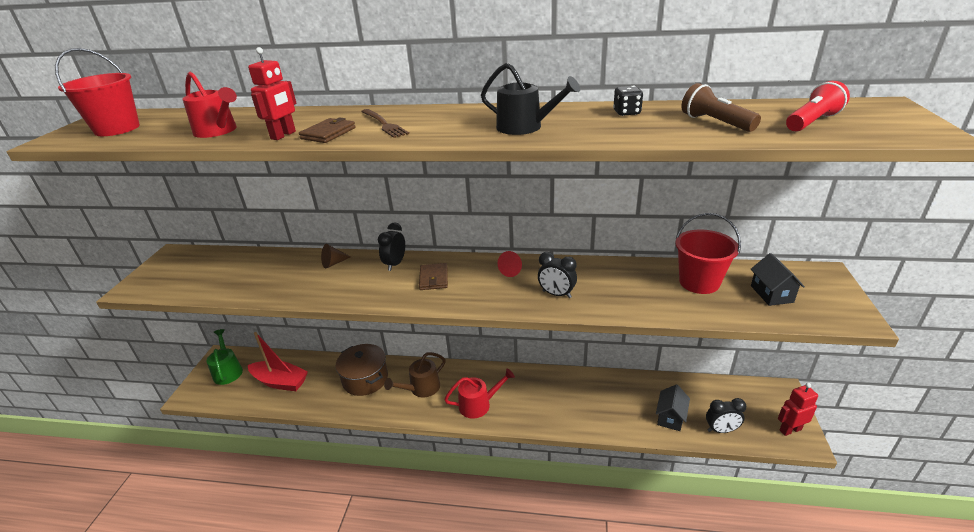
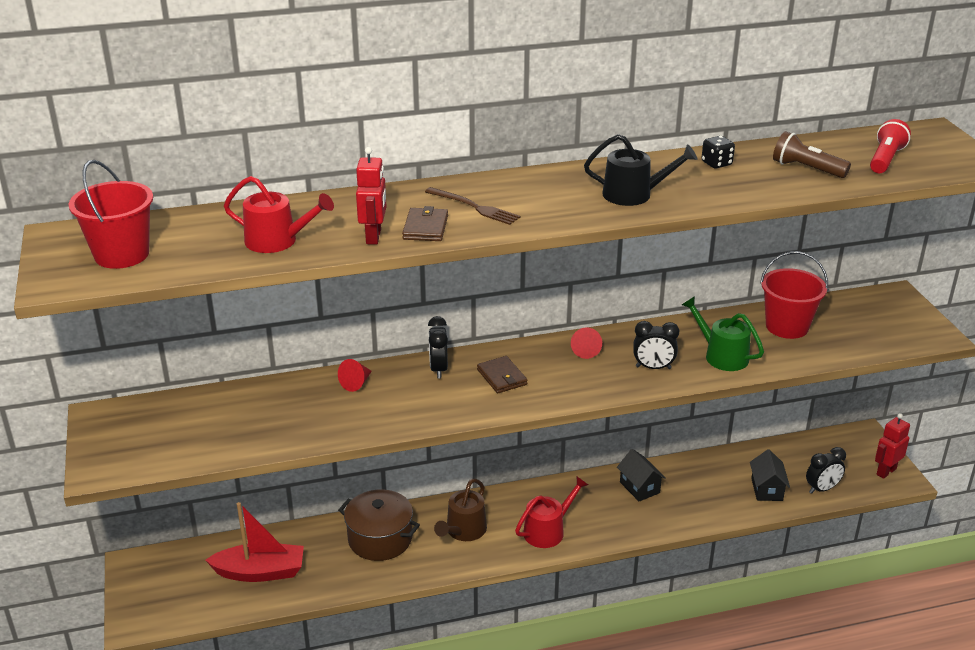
camera: 25 degrees left, 0 degrees up
(228, 371) = (166, 579): green watering can -> green watering can (722, 355)
(333, 263) = (356, 383): brown cone -> red cone
(771, 294) = (858, 326): black house -> black house (639, 487)

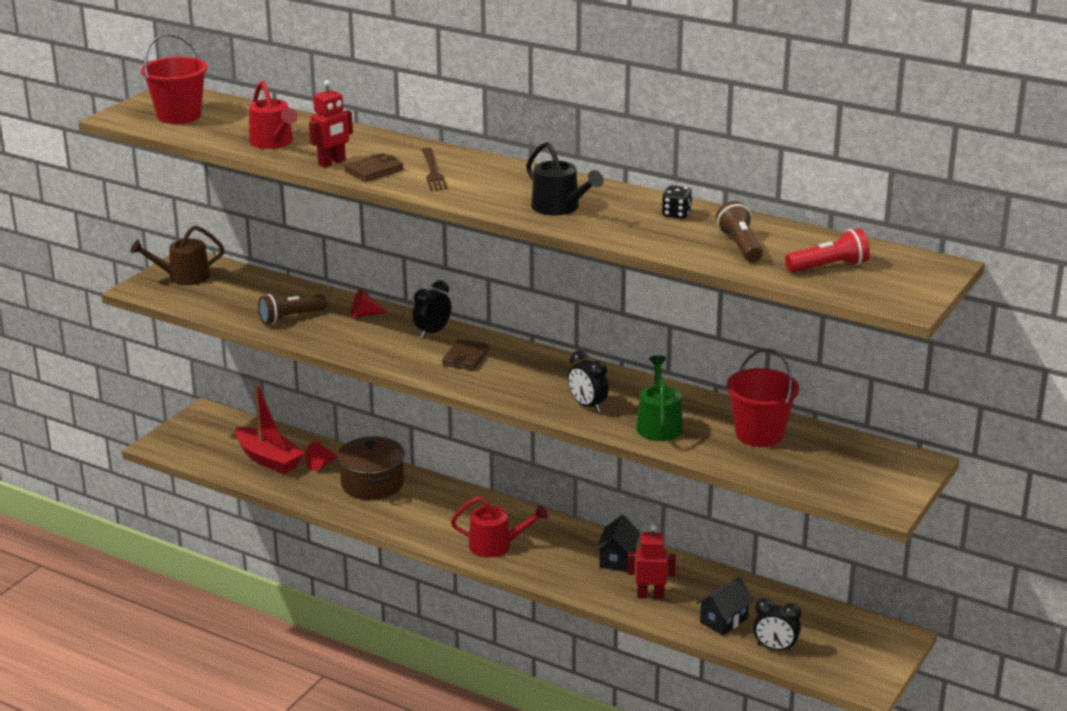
camera: 45 degrees right, 5 degrees down
(298, 420) = (290, 317): none -> brown flashlight
(463, 531) = (436, 511): brown watering can -> brown watering can (184, 277)
(585, 350) = (559, 371): red cone -> red cone (321, 464)
(886, 471) = (863, 672): red robot -> red robot (650, 595)

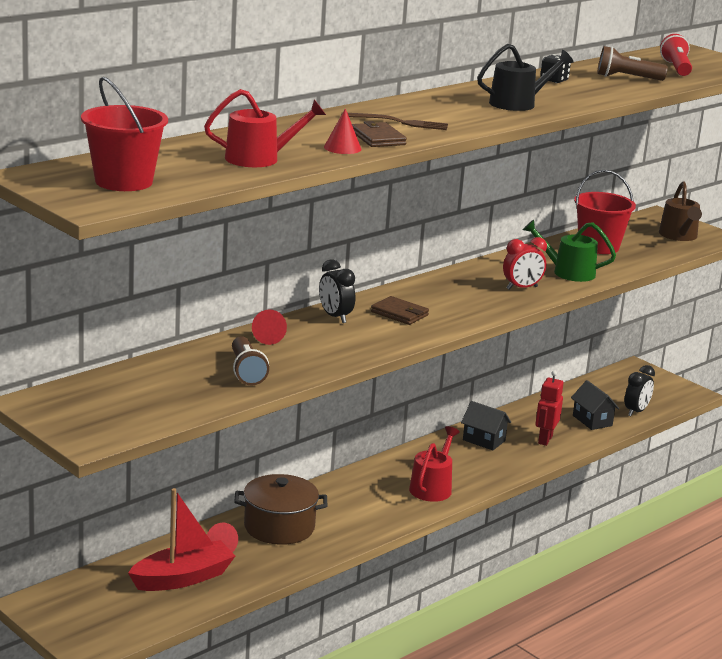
camera: 75 degrees left, 5 degrees down
(184, 277) = (81, 411): brown watering can -> brown watering can (679, 236)
(332, 163) = (342, 148): red robot -> red cone
(587, 406) = (522, 288): black clock -> red clock

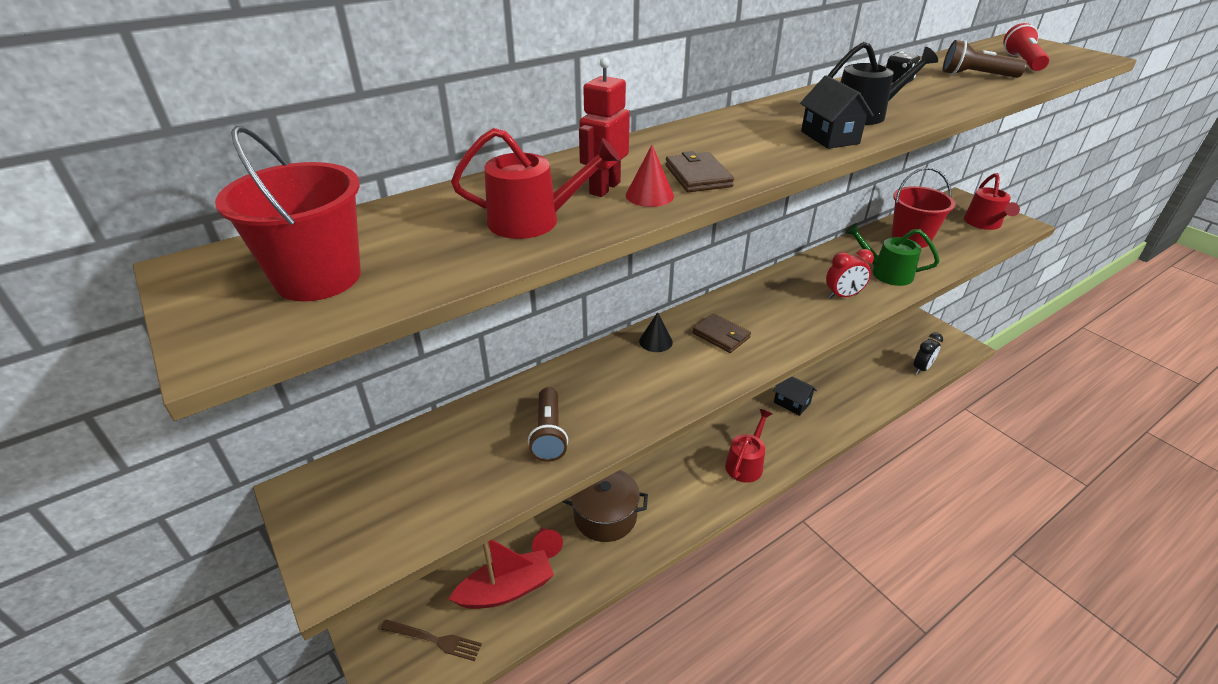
camera: 10 degrees right, 15 degrees up
(269, 338) = (584, 375): red cone -> none
(335, 317) = (655, 341): black clock -> black cone
(398, 122) = (726, 148): brown fork -> brown fork (434, 640)
(545, 439) = (844, 402): red robot -> red robot (604, 188)
(592, 420) = (884, 379): black house -> black house (829, 137)
(679, 236) = (984, 223): brown watering can -> red watering can

